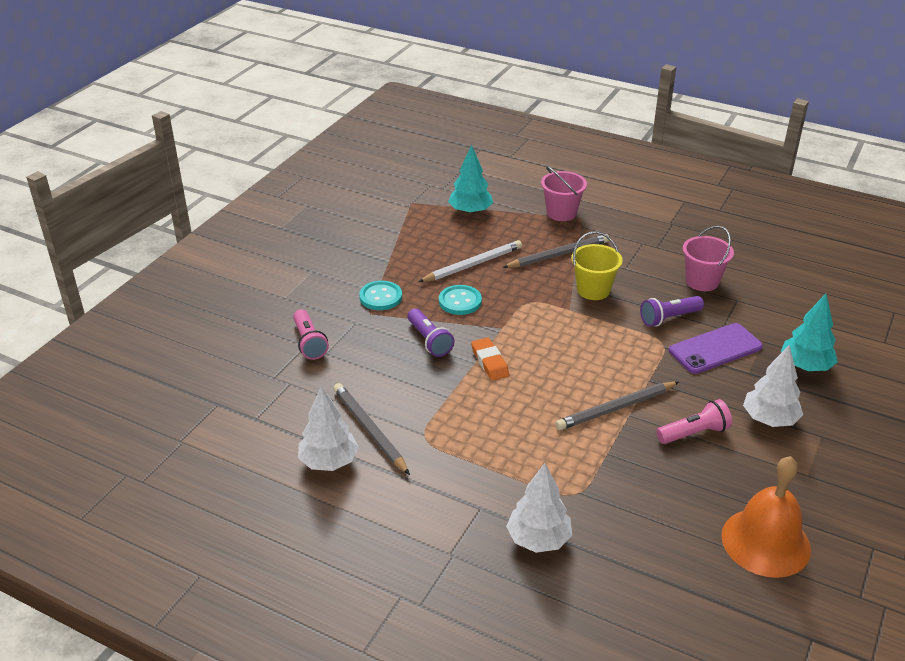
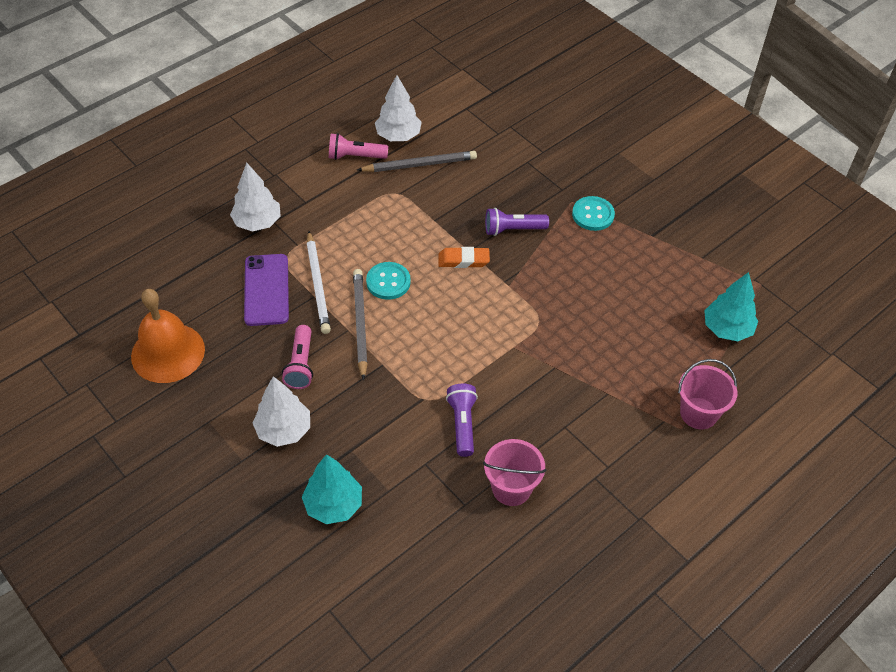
camera: 110 degrees right, 15 degrees up
(309, 343) = (545, 154): pink flashlight -> pink flashlight (355, 156)
(460, 301) = (562, 268): turquoise button -> turquoise button (388, 282)
(472, 265) = (620, 297): white pencil -> white pencil (318, 284)
(558, 255) = (612, 376): grey pencil -> none
(593, 290) = (537, 380): yellow bucket -> none
(715, 349) = (397, 440): purple phone -> purple phone (266, 290)

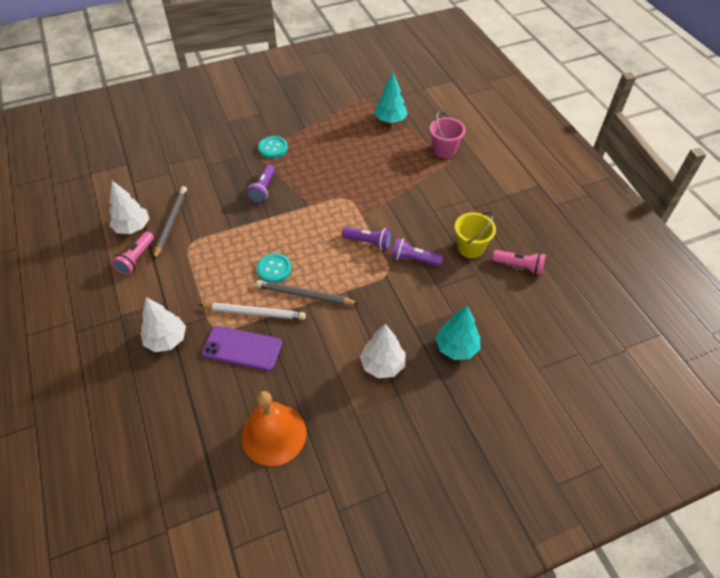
camera: 70 degrees left, 0 degrees up
(300, 365) = (326, 341): pink flashlight -> pink flashlight (519, 266)
(463, 260) = (276, 222): orange eraser -> none
(470, 366) = (368, 242): none -> purple flashlight
(511, 488) = (470, 248): pink bucket -> yellow bucket

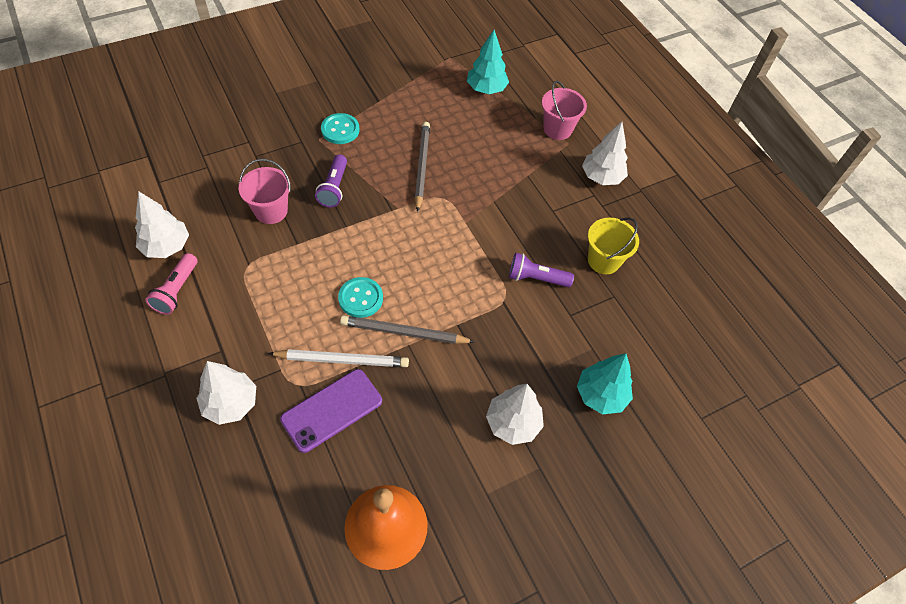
camera: 10 degrees left, 5 degrees up
(171, 222) = (217, 238): grey pencil -> grey pencil (422, 166)
(213, 204) = (271, 211): none -> pink bucket
(242, 348) = (332, 410): purple phone -> purple phone turned 45 degrees counterclockwise
(368, 242) = (477, 257): purple flashlight -> none
(476, 186) = (601, 177): none -> white tree
(519, 266) = (665, 283): pink flashlight -> none

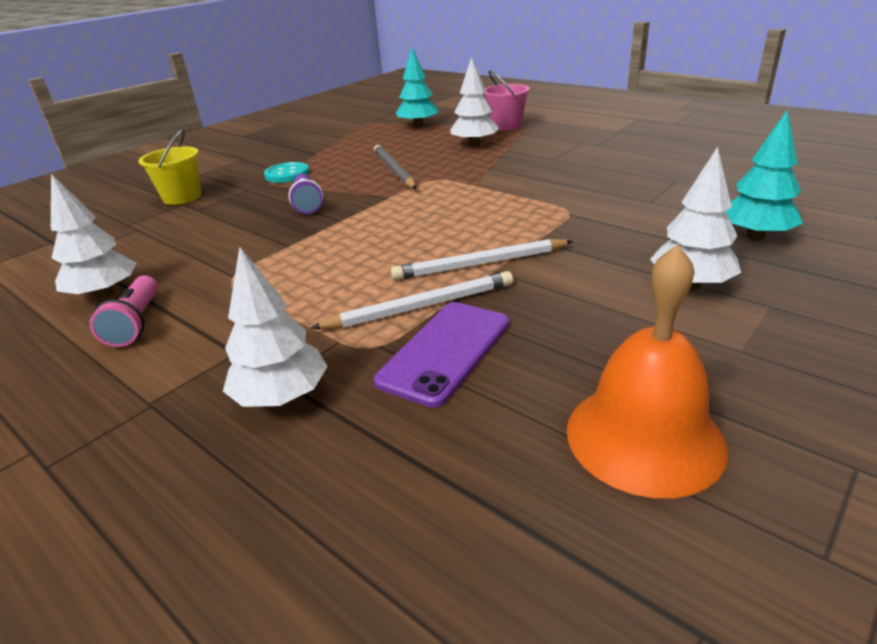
camera: 15 degrees left, 25 degrees down
(271, 211) = (239, 234): pink bucket -> none
(360, 298) = (402, 257): turquoise button -> none
(404, 332) = (480, 264): grey pencil -> white pencil
(536, 278) = (586, 193): purple flashlight -> none
(601, 177) = (576, 134): white tree -> white tree (474, 145)
(603, 260) = (637, 167): yellow bucket -> yellow bucket (182, 197)

